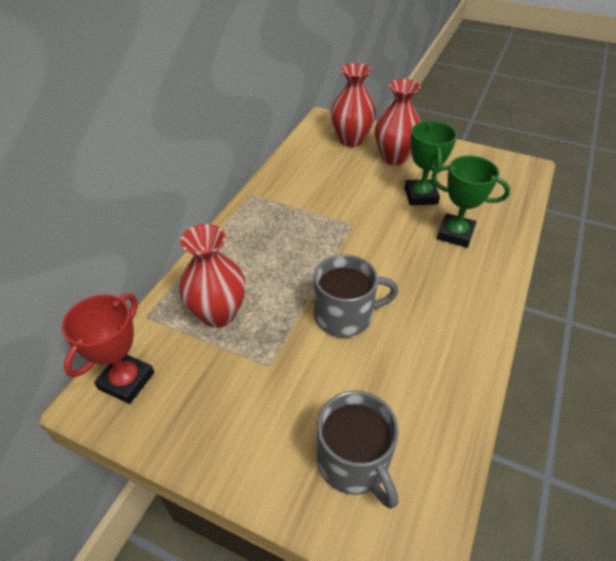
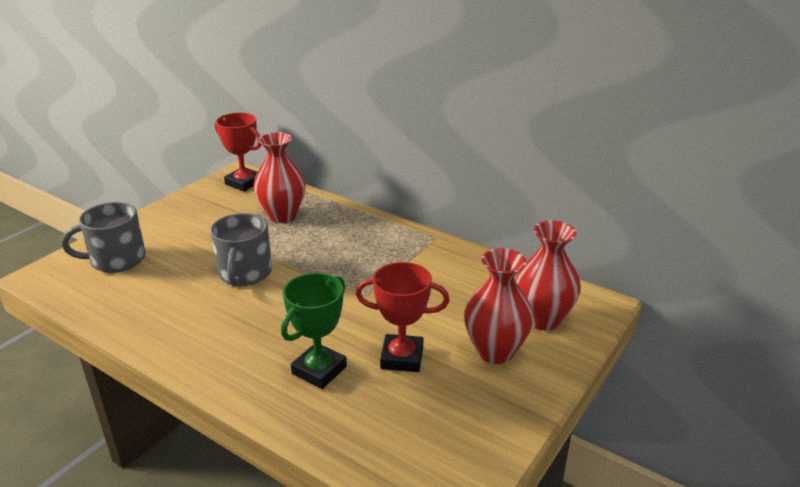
camera: 100 degrees right, 15 degrees down
(421, 196) = (402, 358): green trophy -> red trophy

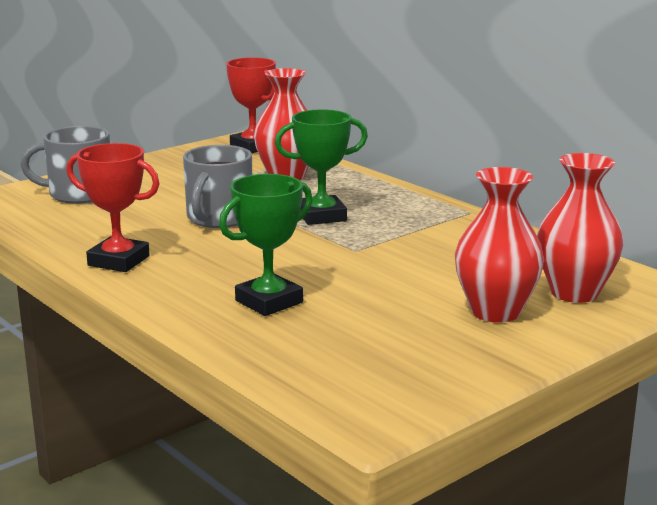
camera: 15 degrees right, 10 degrees down
(326, 259) = (321, 216): none -> green trophy
(402, 358) = (374, 303): red trophy -> red trophy (118, 261)

